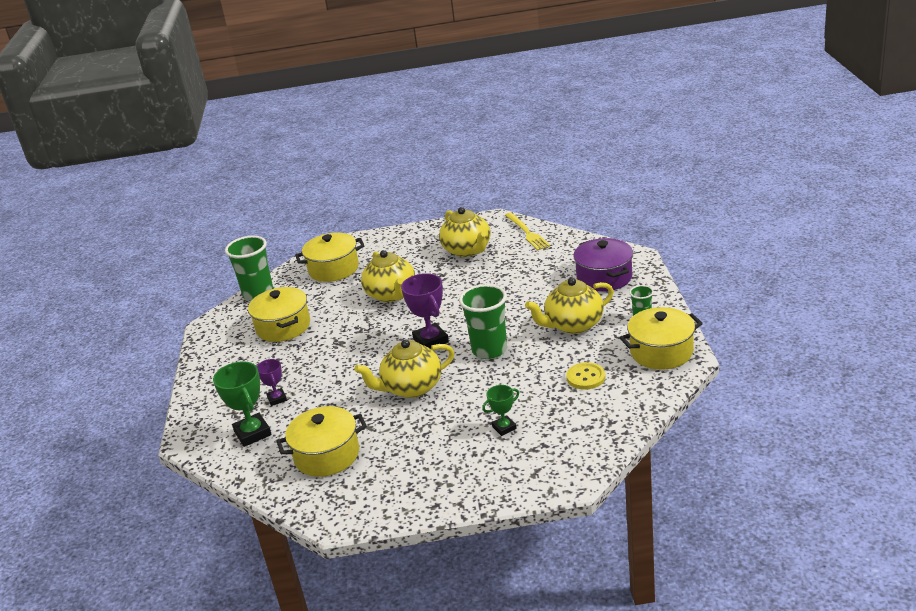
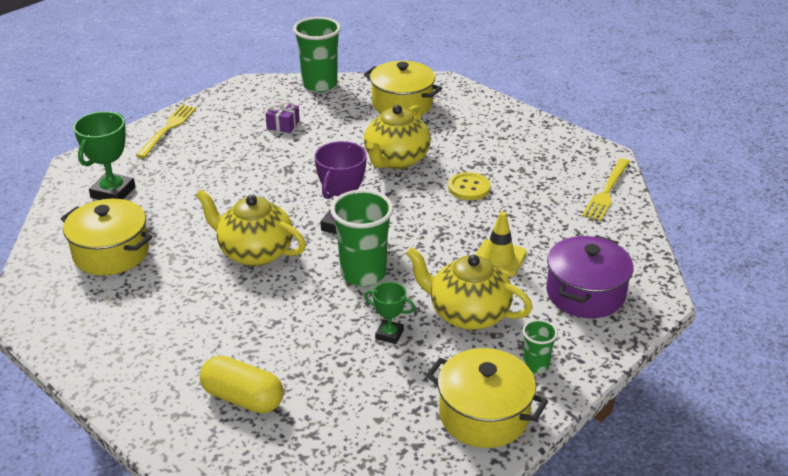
camera: 45 degrees right, 5 degrees up
(209, 381) = (168, 129): none -> yellow fork
(277, 399) = (172, 179): purple trophy -> none
(283, 327) = (283, 125): yellow pot -> purple gift
(467, 250) = (526, 167): yellow teapot -> none
(504, 428) = (238, 352): green trophy -> green trophy (389, 334)
(538, 294) = (499, 258): none -> yellow traffic cone
(549, 440) = (243, 398): none -> yellow capsule
(586, 377) = (378, 372): yellow button -> yellow button (469, 188)

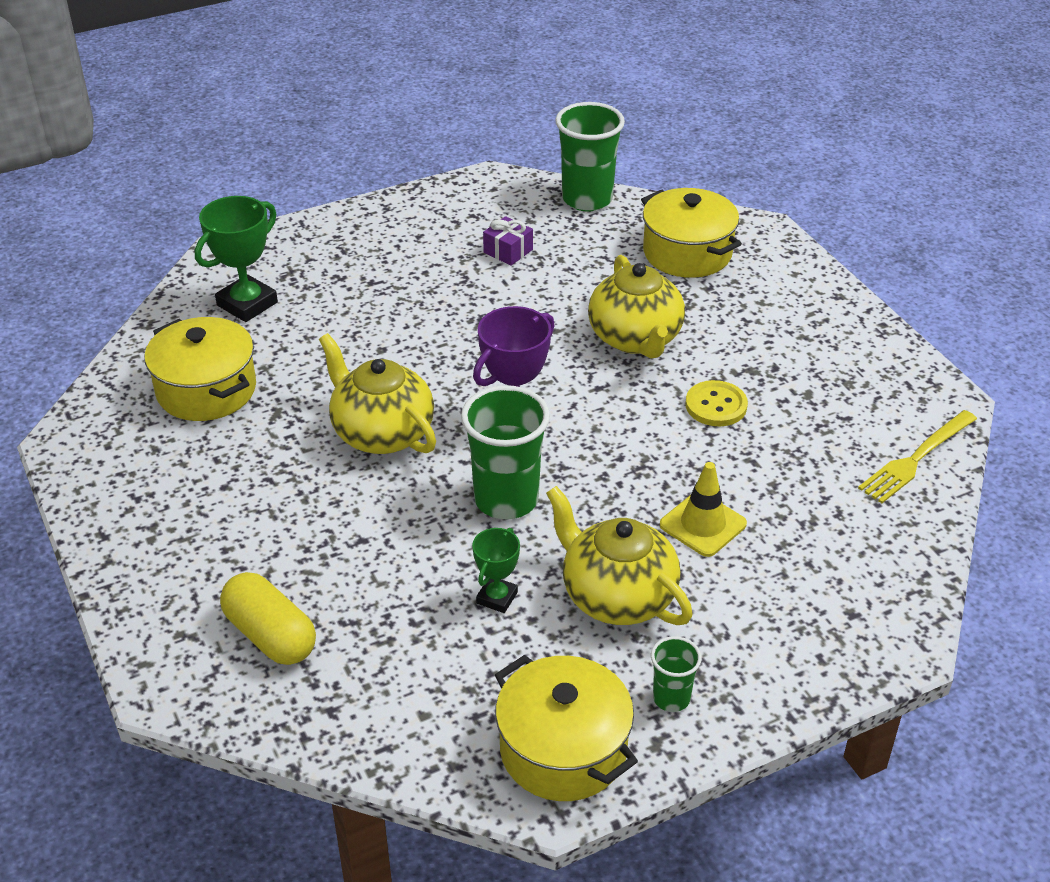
camera: 20 degrees right, 5 degrees up
(168, 129) = (356, 226): yellow fork -> none
(389, 334) = (497, 598): green trophy -> green trophy turned 75 degrees clockwise
(396, 160) = (635, 338): yellow teapot -> yellow teapot turned 60 degrees counterclockwise
(585, 293) = (798, 610): purple pot -> none

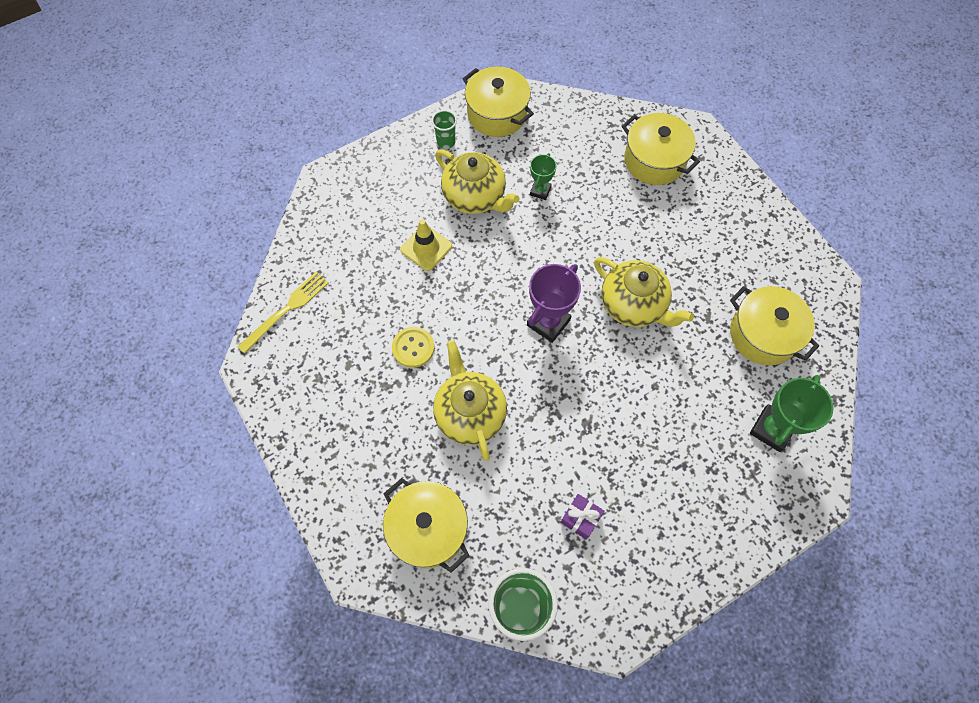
camera: 175 degrees right, 25 degrees up
(270, 635) = (654, 160): yellow capsule -> yellow pot
(506, 500) = (544, 257): green cup -> none

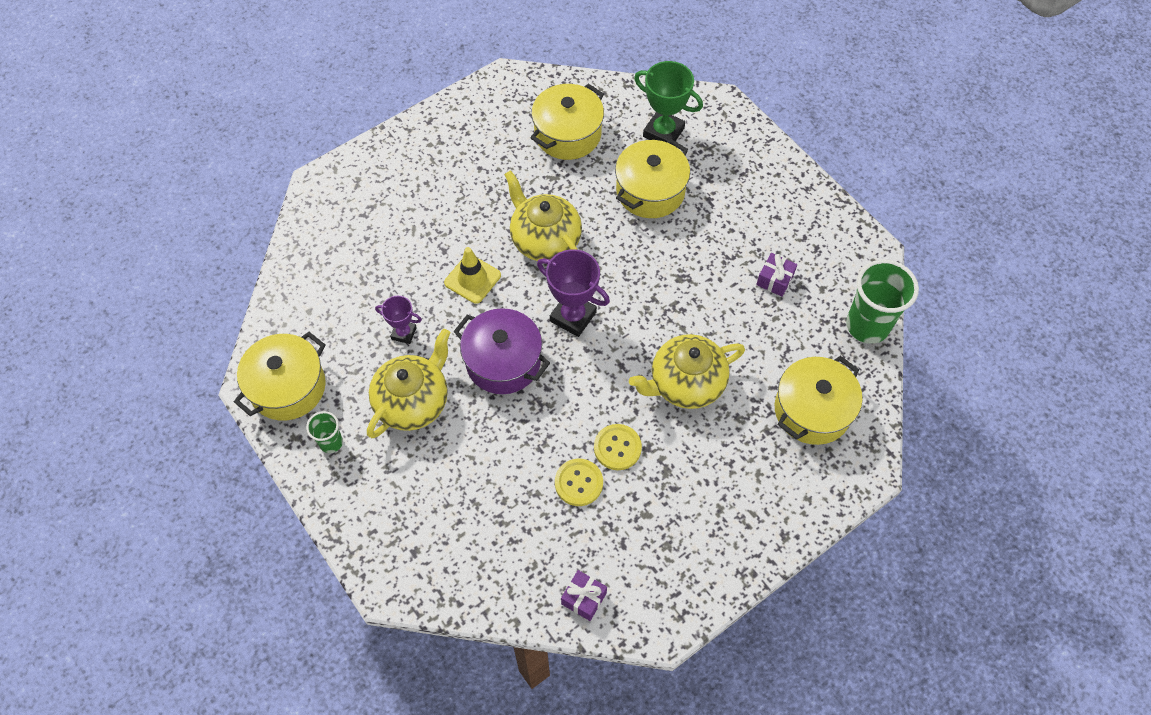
camera: 95 degrees left, 5 degrees down
(286, 310) = (583, 598): yellow fork -> purple gift
(385, 314) = (578, 483): none -> yellow button
(426, 248) = (487, 449): yellow traffic cone -> yellow traffic cone (472, 279)
(506, 263) = (503, 362): none -> purple pot
(540, 191) = (404, 333): green trophy -> purple trophy
(633, 305) = (545, 240): yellow teapot -> yellow teapot turned 75 degrees counterclockwise
(654, 160) = (361, 222): yellow pot -> yellow pot (650, 191)

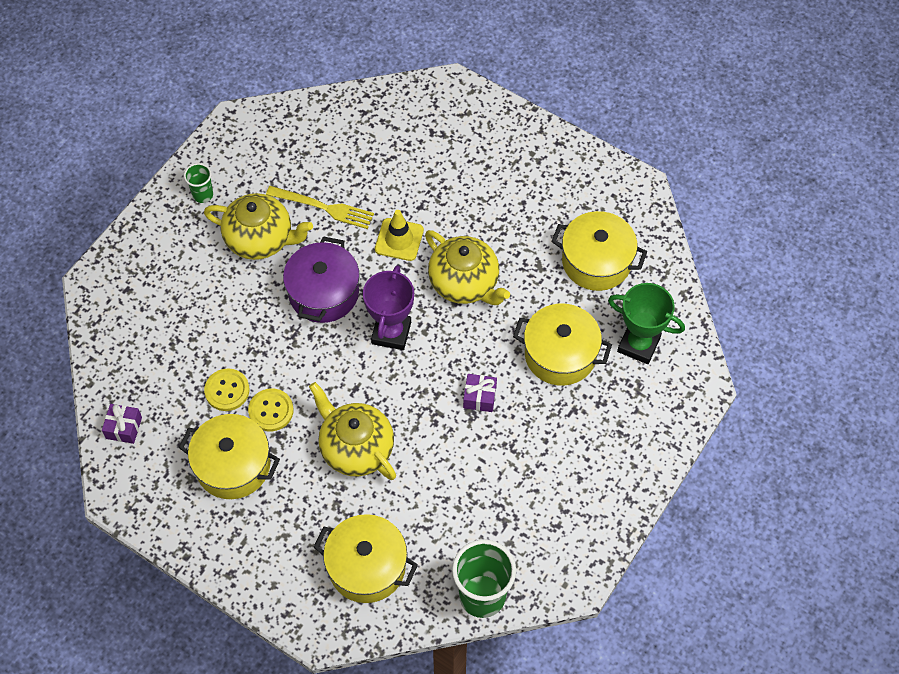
camera: 70 degrees right, 0 degrees up
(288, 387) = (242, 145): yellow pot -> yellow pot (233, 465)
(404, 333) = (323, 207): purple trophy -> yellow fork
(545, 240) = (465, 283): yellow teapot -> yellow teapot turned 105 degrees clockwise
(663, 132) = (638, 345): green trophy -> green trophy turned 75 degrees counterclockwise
(774, 280) = (502, 496): purple gift -> purple gift (479, 397)

